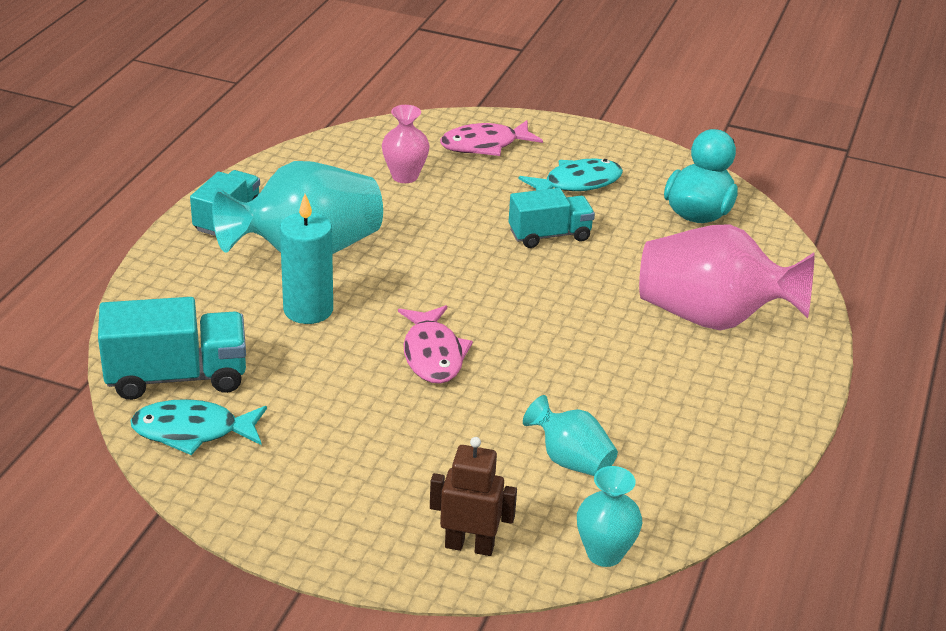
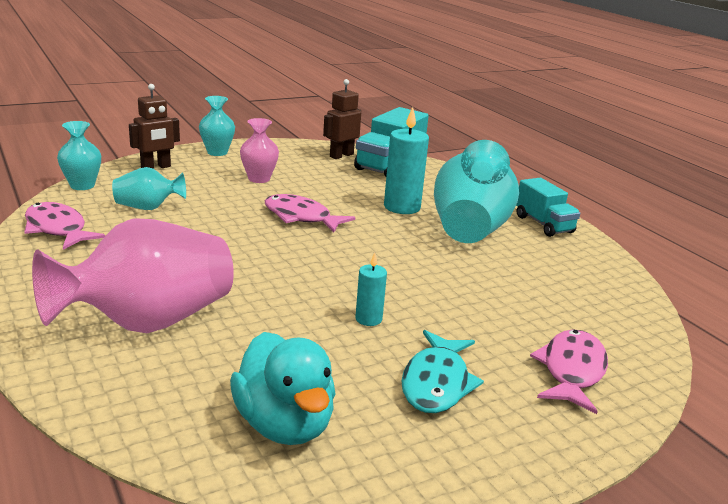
camera: 130 degrees right, 10 degrees down
(192, 431) = (341, 155): turquoise fish -> brown robot
(340, 538) = (217, 152): none -> turquoise vase
(405, 176) = (545, 304): pink vase -> pink vase (259, 179)
(549, 235) = (368, 319): turquoise truck -> turquoise candle
(698, 476) = (57, 229): none -> pink fish

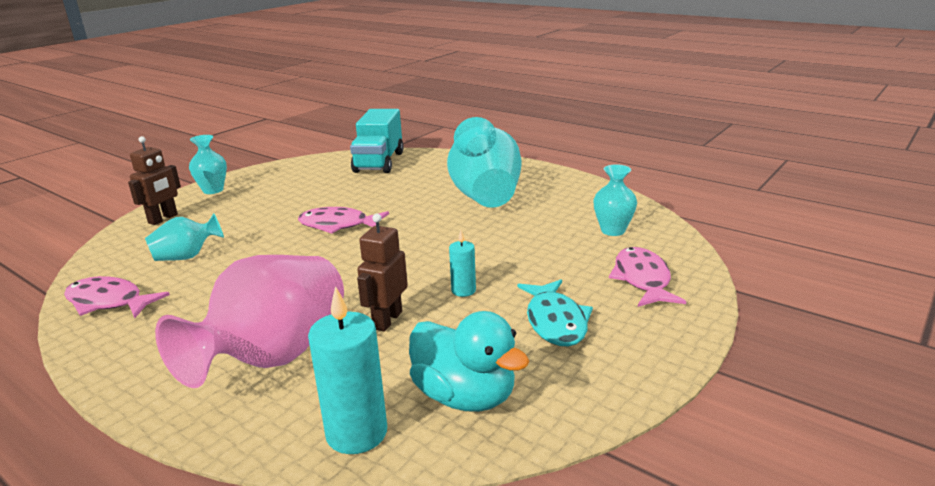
camera: 20 degrees left, 0 degrees up
(82, 186) = (100, 255): turquoise vase -> turquoise vase (613, 230)
(259, 179) = (273, 203): pink vase -> none
(341, 155) = (330, 164): brown robot -> brown robot (387, 320)
(402, 207) = (417, 193): turquoise candle -> turquoise candle (356, 433)
(543, 224) = (537, 177): turquoise truck -> none

